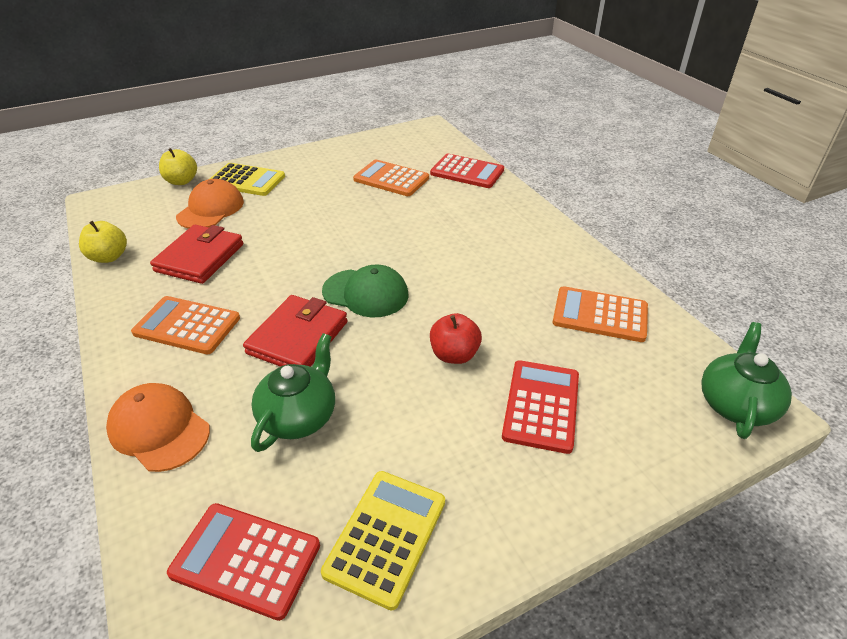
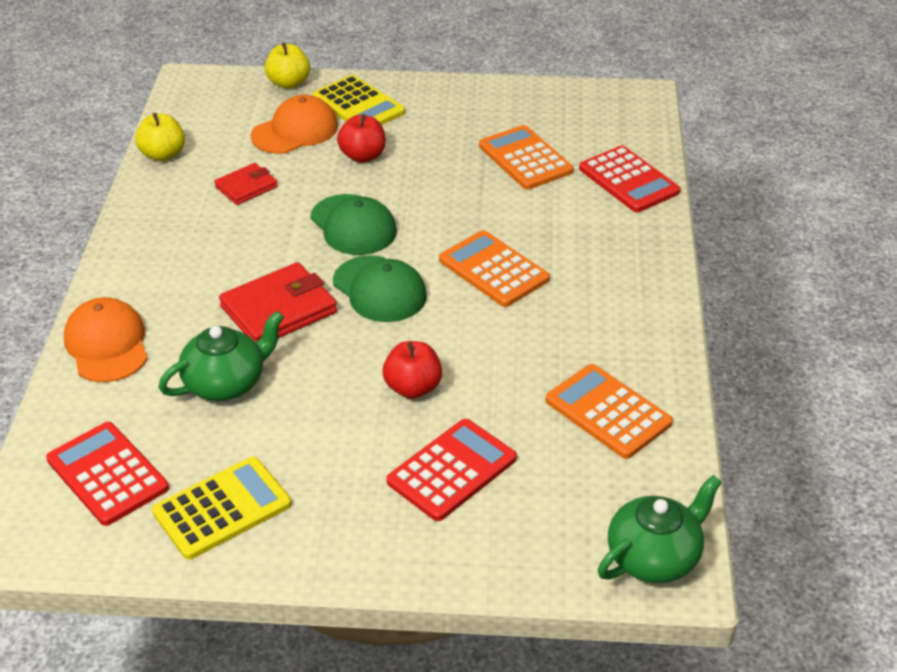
camera: 30 degrees right, 0 degrees up
(187, 326) = (188, 257): orange calculator -> orange calculator (493, 270)
(200, 257) = (246, 187): red wallet -> red wallet, size x0.59
(276, 210) = (363, 156): none -> red apple
(307, 256) = (353, 225): none -> green cap

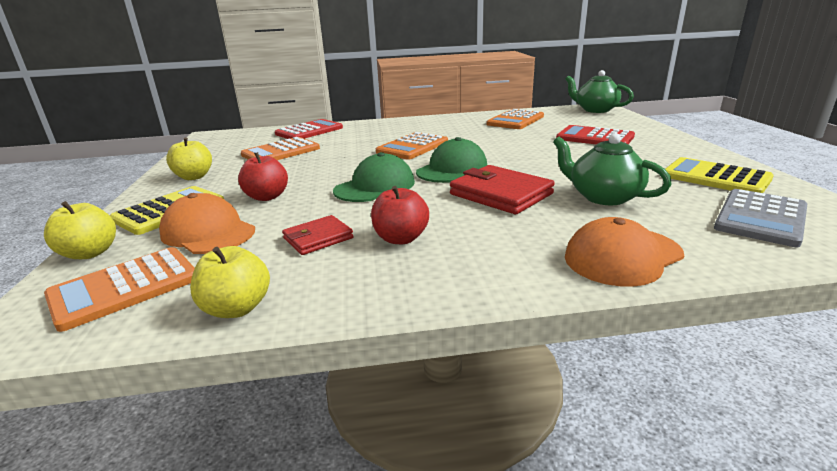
camera: 100 degrees left, 15 degrees down
(107, 474) = (761, 218): red calculator -> grey calculator
(221, 108) = (125, 287): none -> orange calculator
(246, 187) = (318, 238): red wallet -> red wallet turned 75 degrees counterclockwise
(413, 388) = (541, 151): red apple -> red apple (401, 238)
(453, 106) = (194, 177): none -> yellow apple

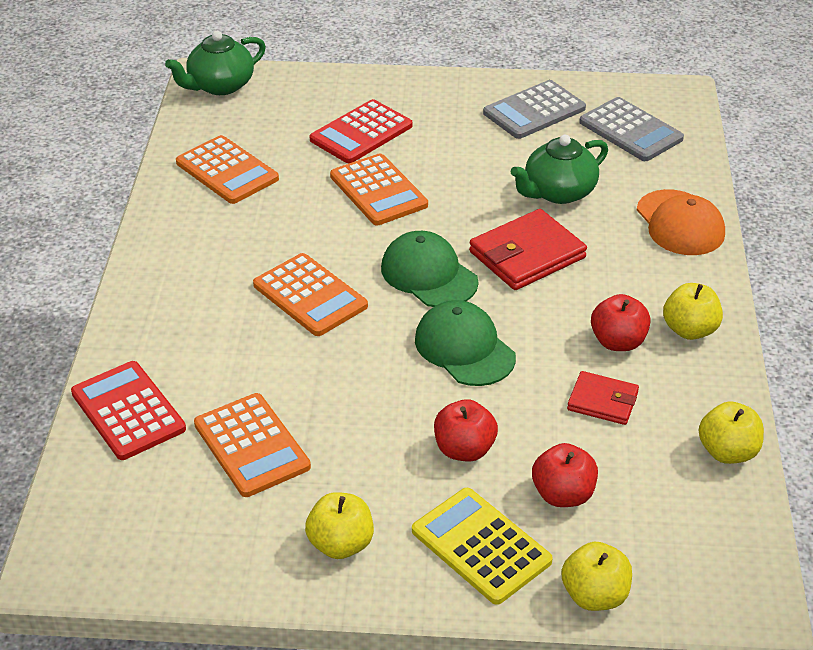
camera: 80 degrees left, 15 degrees up
(125, 287) = (680, 540): orange calculator -> orange calculator (378, 191)
(208, 232) = (563, 495): orange cap -> red apple
(318, 238) = (602, 401): red wallet -> red wallet turned 45 degrees counterclockwise
(434, 273) = (689, 330): none -> yellow apple
(715, 177) = (534, 111): yellow calculator -> grey calculator

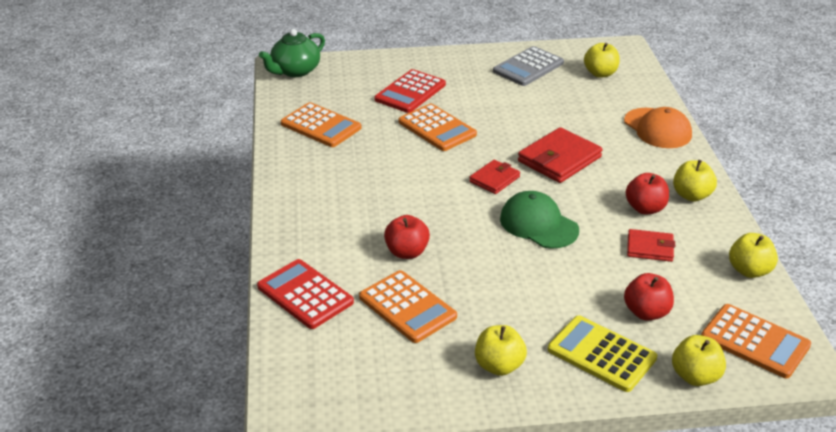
camera: 10 degrees left, 5 degrees down
(310, 295) = (413, 202): orange calculator -> orange calculator (755, 341)
(429, 275) = (494, 179): green cap -> red wallet
(464, 450) = (564, 291): red apple -> red apple (407, 252)
(558, 192) = (565, 117): green teapot -> none
(630, 130) = (600, 73): grey calculator -> yellow apple

